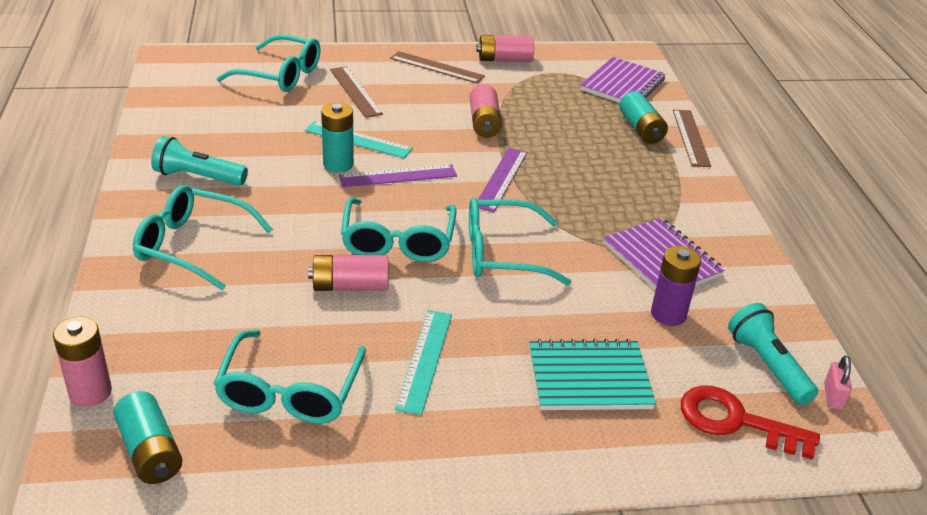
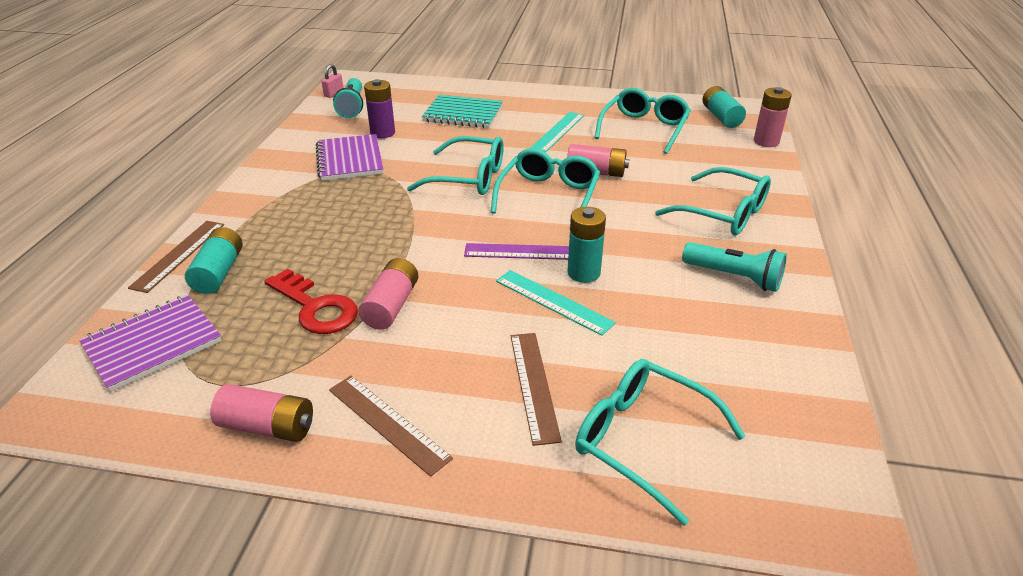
camera: 160 degrees left, 0 degrees up
(501, 179) = (423, 236): purple ruler -> none
(735, 421) = (399, 92): red key -> red key (316, 308)

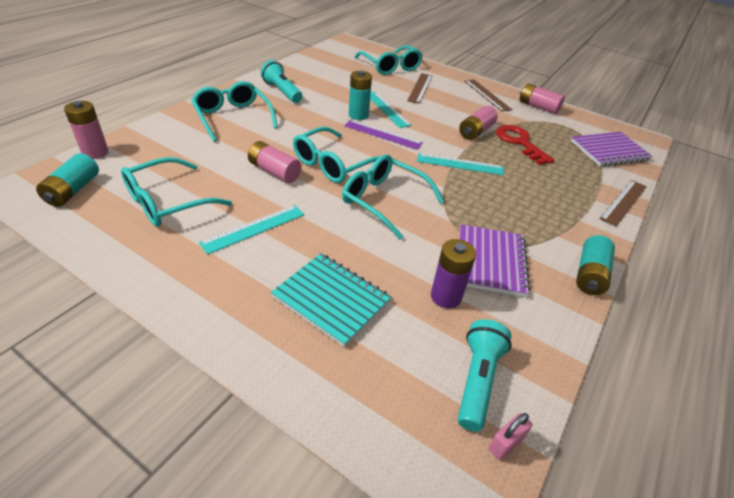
camera: 160 degrees left, 5 degrees up
(219, 272) = (587, 180): turquoise battery -> turquoise battery (590, 274)
(401, 241) = (460, 164): none -> turquoise ruler

